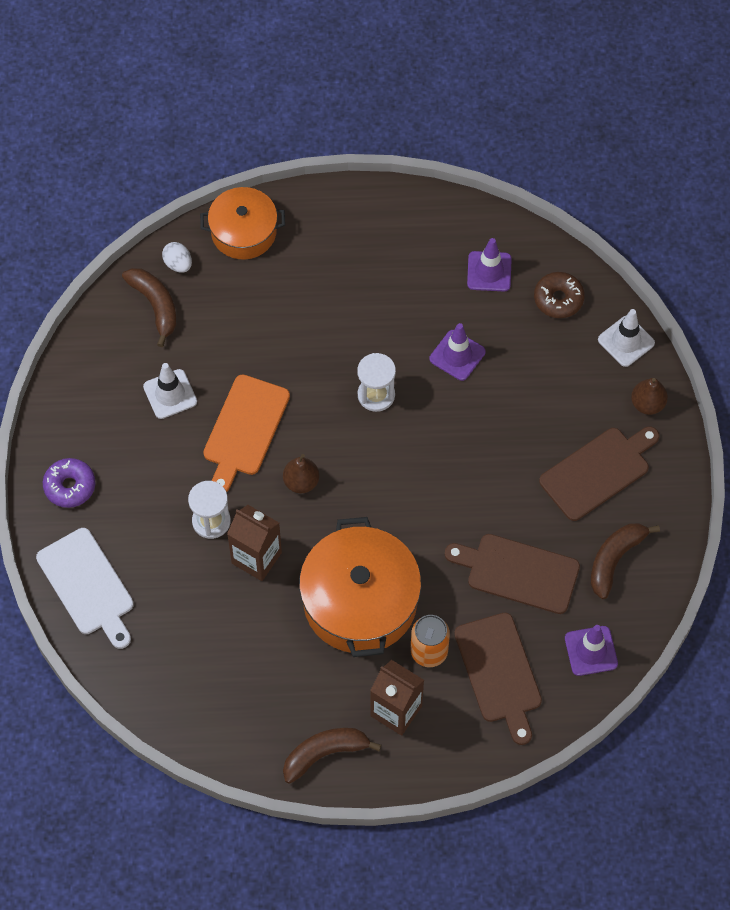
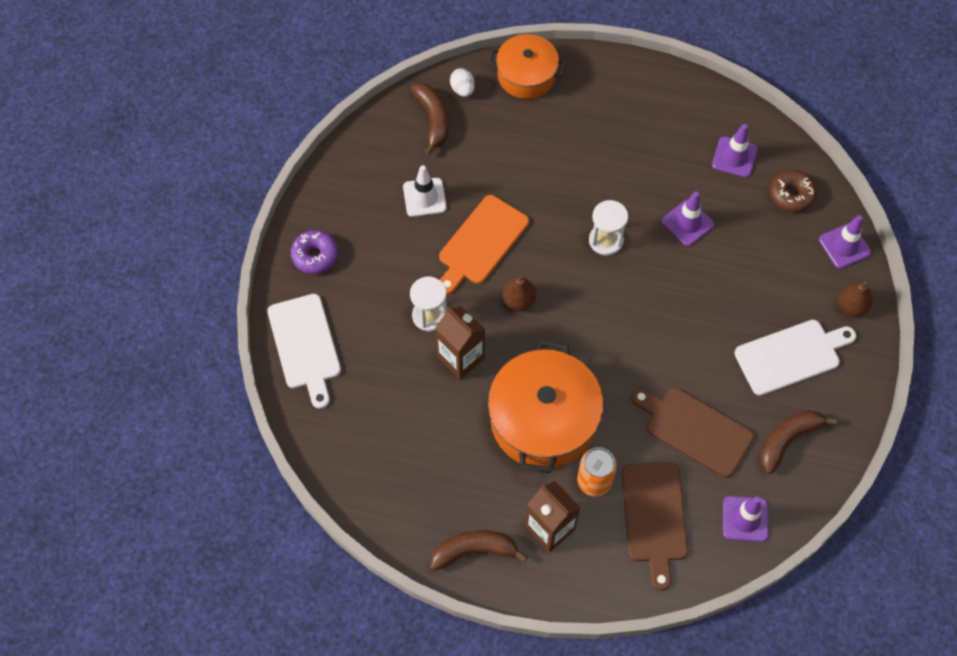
camera: 15 degrees right, 0 degrees up
(598, 471) = (791, 356): brown cutting board -> white cutting board
(626, 341) = (844, 246): white traffic cone -> purple traffic cone

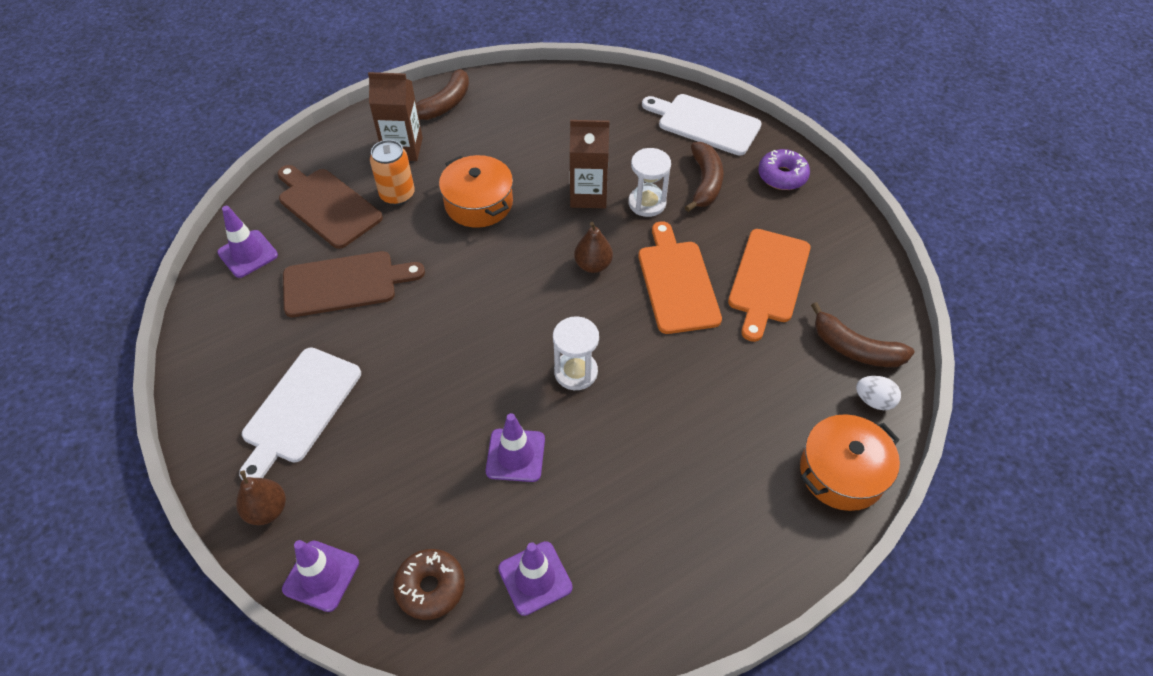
camera: 135 degrees right, 10 degrees down
(424, 197) = (768, 279): white traffic cone -> orange cutting board
(543, 420) = (479, 203): orange pot -> orange pot, size x0.62
(787, 440) = (251, 335): brown banana -> brown banana (705, 183)

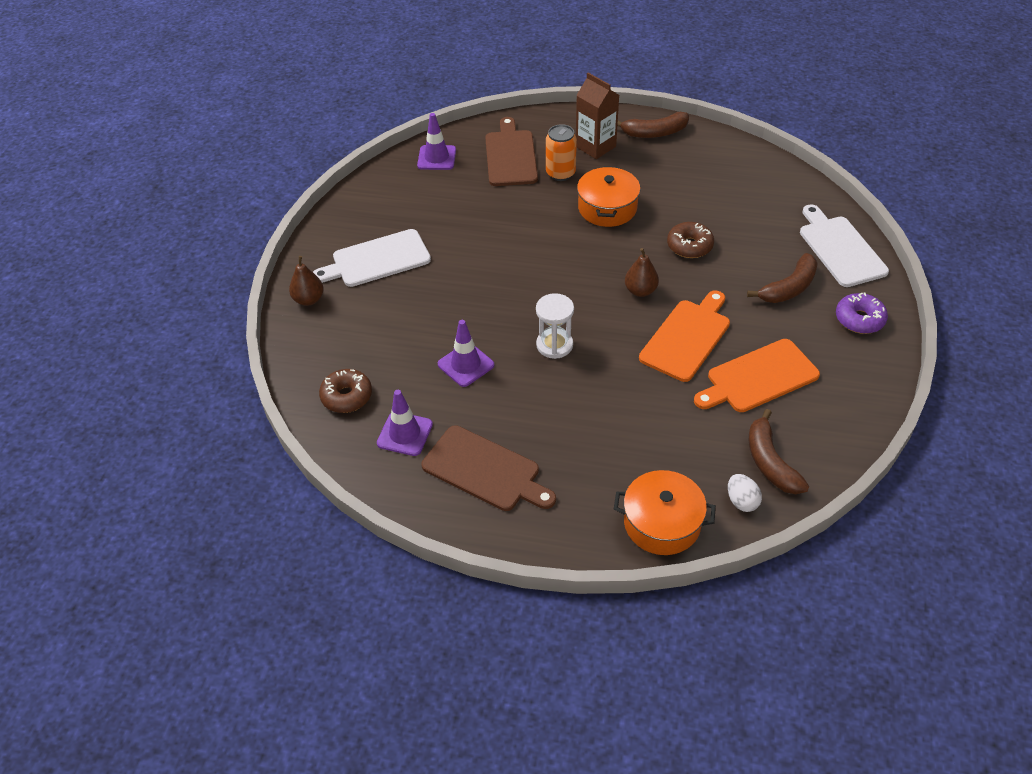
camera: 45 degrees right, 5 degrees down
(321, 576) = (301, 350): purple traffic cone -> none
(345, 283) = (473, 207): brown cutting board -> brown cutting board (485, 470)
(588, 195) = (689, 246): brown carton -> brown donut
(647, 203) = (727, 275): white hourglass -> none

